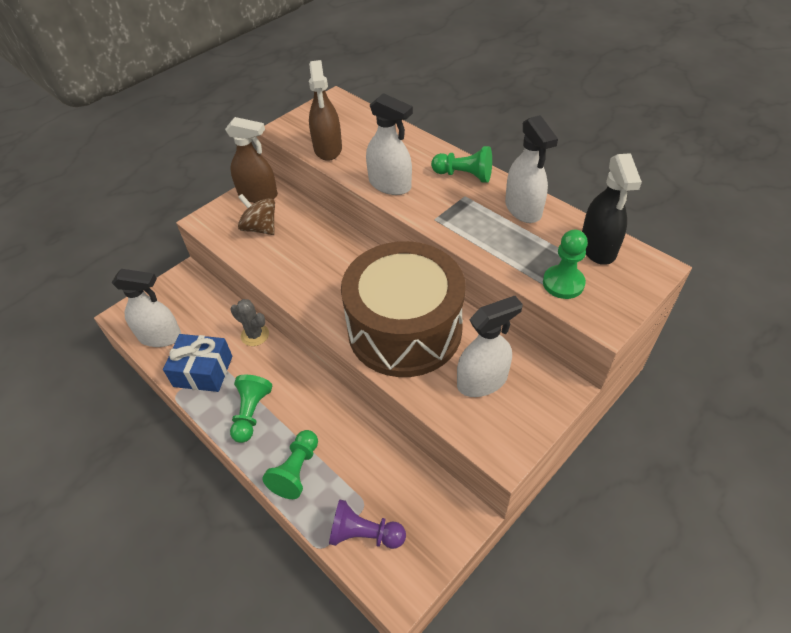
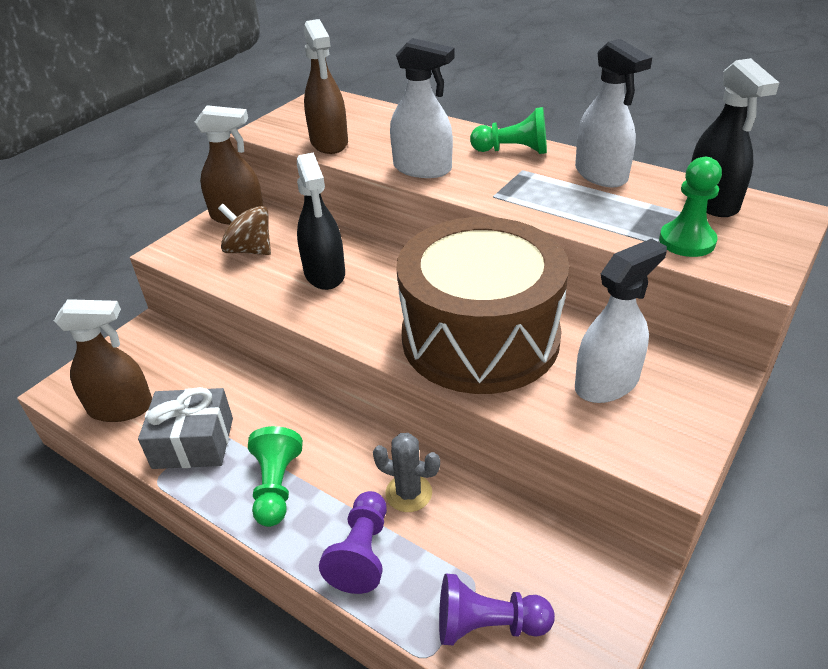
camera: 10 degrees left, 10 degrees down
(160, 336) = (121, 408): white spray bottle -> brown spray bottle
(203, 371) = (193, 443): blue gift -> grey gift
(255, 335) = (259, 388): grey cactus -> grey cactus (408, 493)
(296, 470) = (362, 553): green pawn -> purple pawn
(309, 257) = (324, 274): none -> black spray bottle

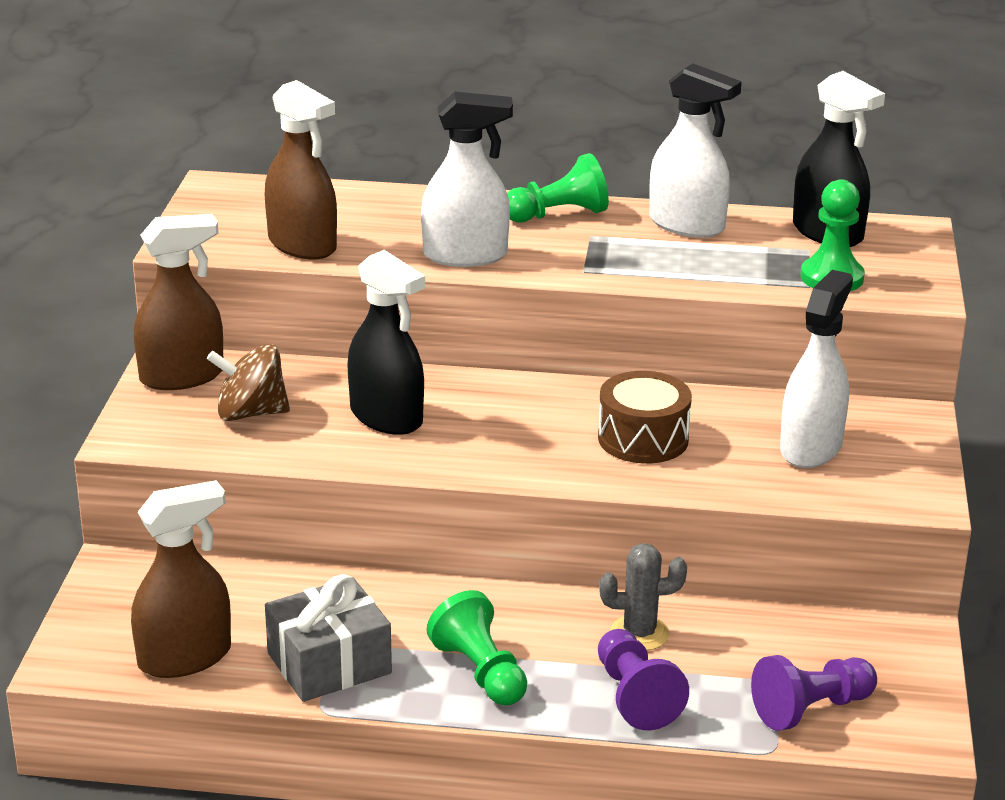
camera: 30 degrees left, 10 degrees down
(480, 337) = (643, 439): brown drum -> brown drum, size x0.45

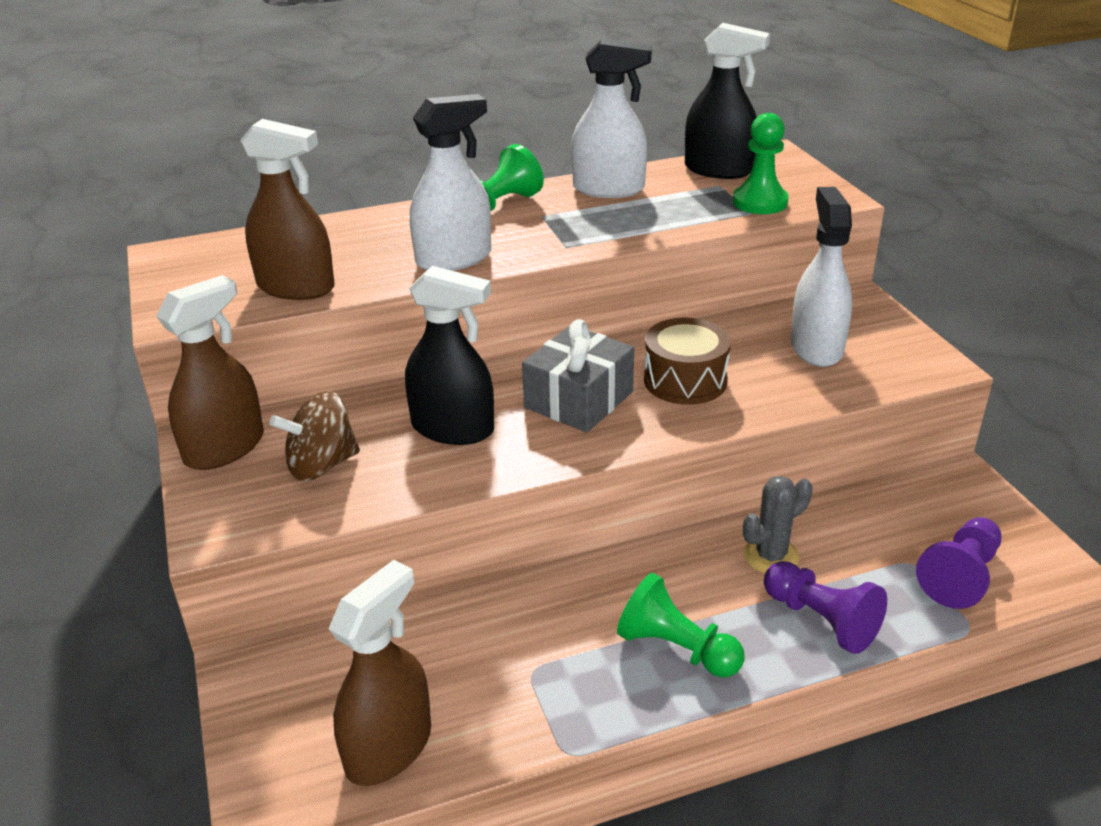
camera: 25 degrees left, 5 degrees up
(329, 663) = (534, 695): grey gift -> grey gift (579, 400)

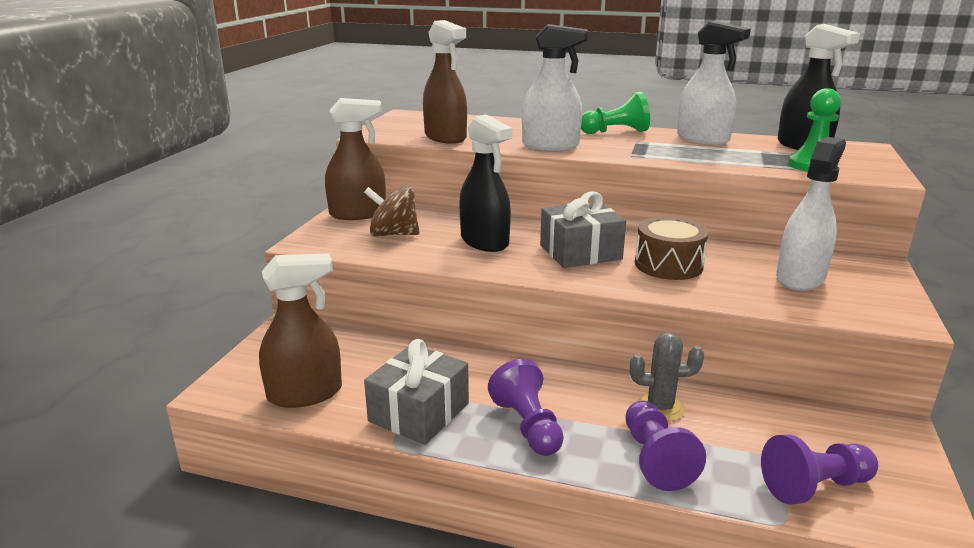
camera: 35 degrees right, 10 degrees down
(550, 696) = (419, 412): none -> grey gift
(676, 648) = (528, 426): green pawn -> purple pawn

